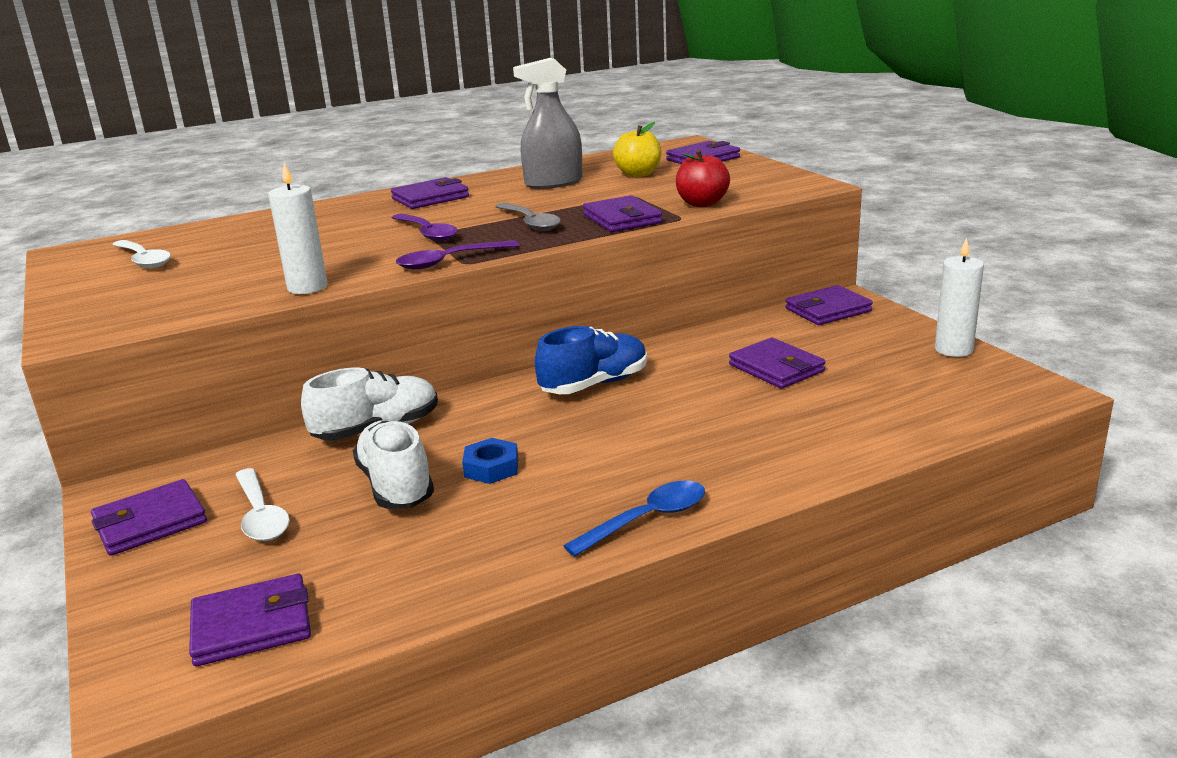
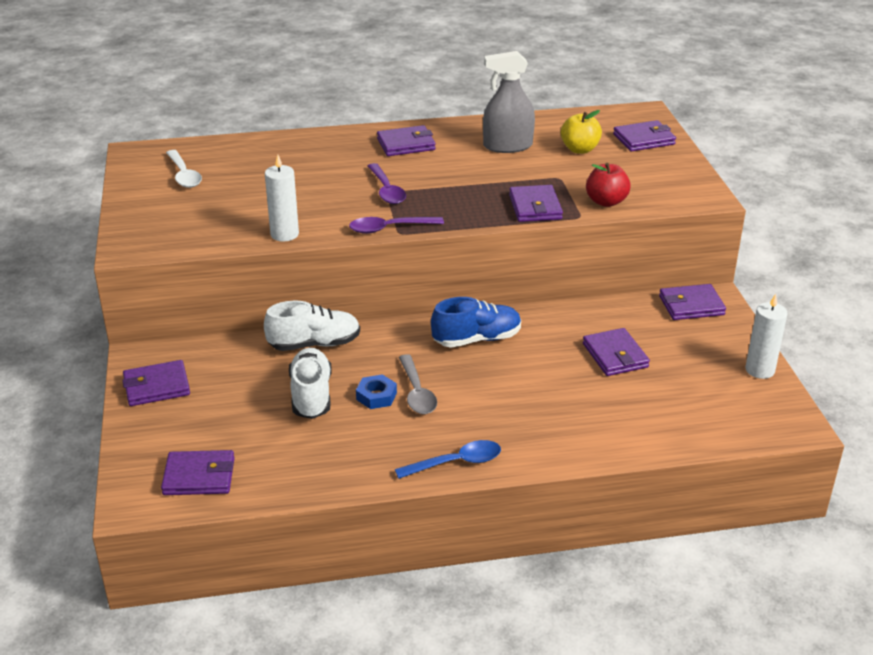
camera: 15 degrees right, 10 degrees up
(261, 515) = (223, 398): white spoon -> none
(530, 223) = (466, 195): grey spoon -> grey spoon (417, 393)

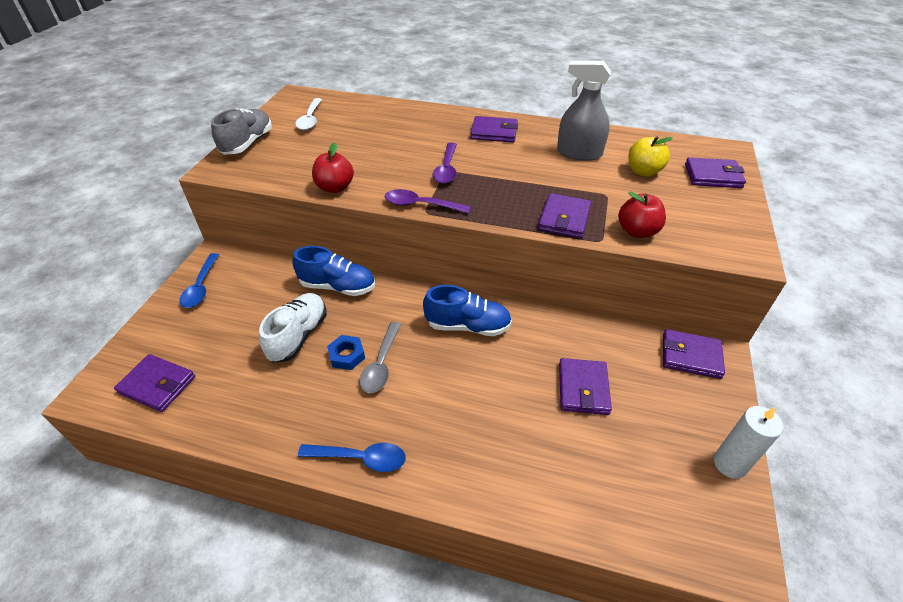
camera: 25 degrees right, 10 degrees up
(135, 216) = (247, 143): none -> grey shoe
(156, 387) = (201, 287): purple wallet -> blue spoon
(284, 234) = (335, 188): white candle -> red apple
(314, 344) = (338, 286): white shoe -> blue shoe

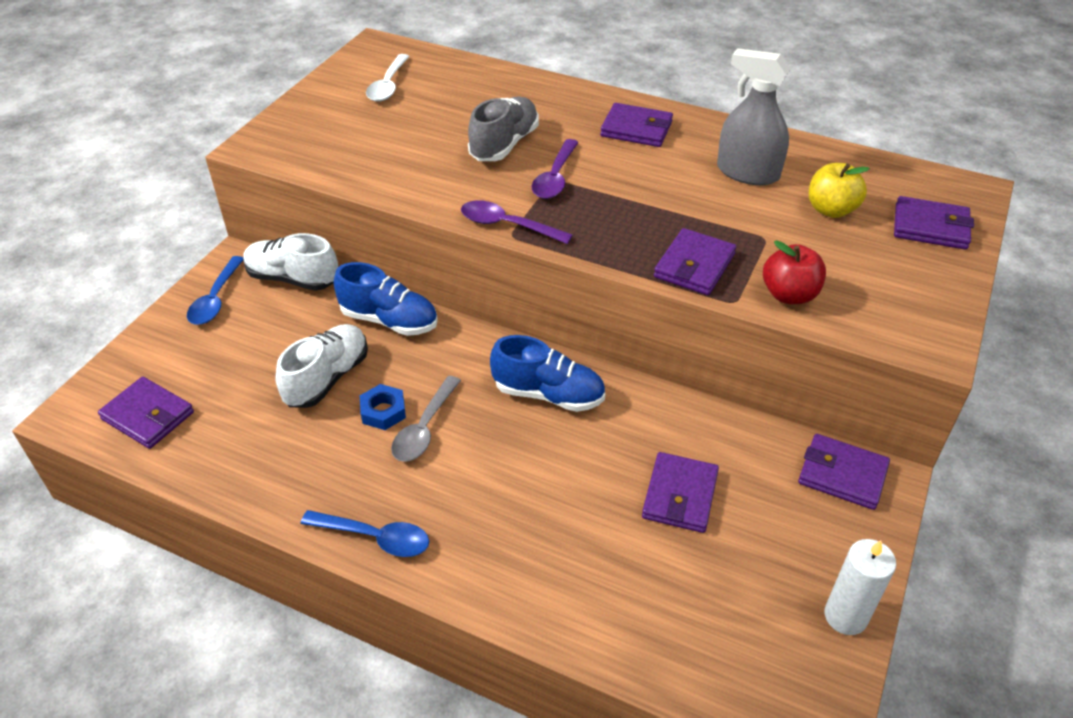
camera: 10 degrees right, 0 degrees up
(247, 143) = (299, 113): grey shoe -> grey shoe (504, 144)
(259, 265) = (293, 278): none -> white shoe
(335, 188) = (401, 189): red apple -> none

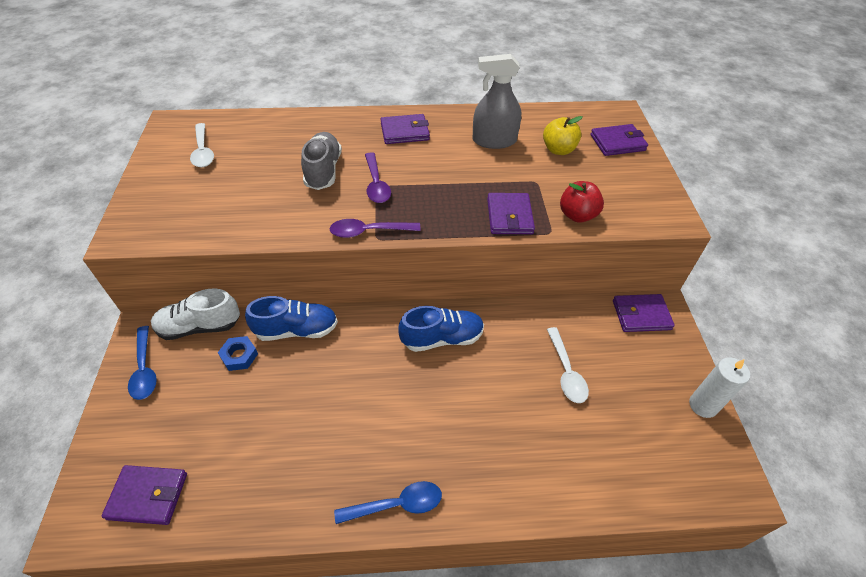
camera: 30 degrees left, 5 degrees up
(327, 378) = (279, 395): white shoe -> none
(383, 411) = (338, 402): blue nut -> blue nut (239, 356)
(424, 428) = (376, 402): grey spoon -> none
(680, 495) = (566, 372): purple wallet -> white spoon

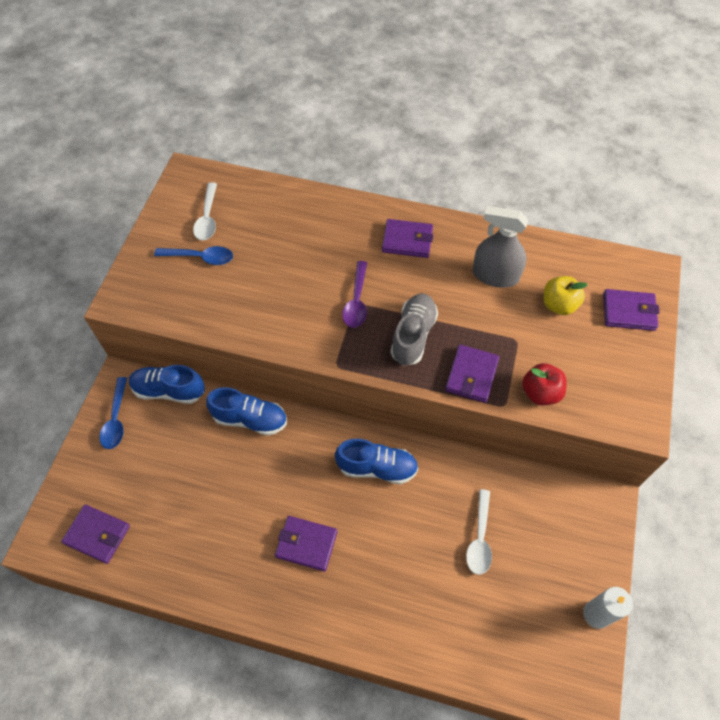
camera: 20 degrees right, 10 degrees up
(199, 327) = (169, 390): white shoe -> blue shoe
(239, 356) = (195, 430): blue nut -> none
(323, 171) = (311, 271): grey shoe -> grey shoe (413, 335)
(368, 232) = (331, 356): purple spoon -> none
(397, 504) = (285, 609): blue spoon -> blue spoon (200, 257)
(641, 315) = (582, 503): purple wallet -> purple wallet (306, 544)

